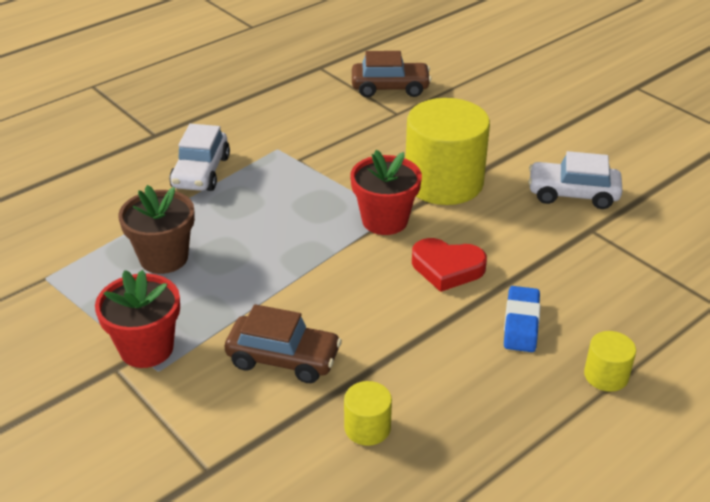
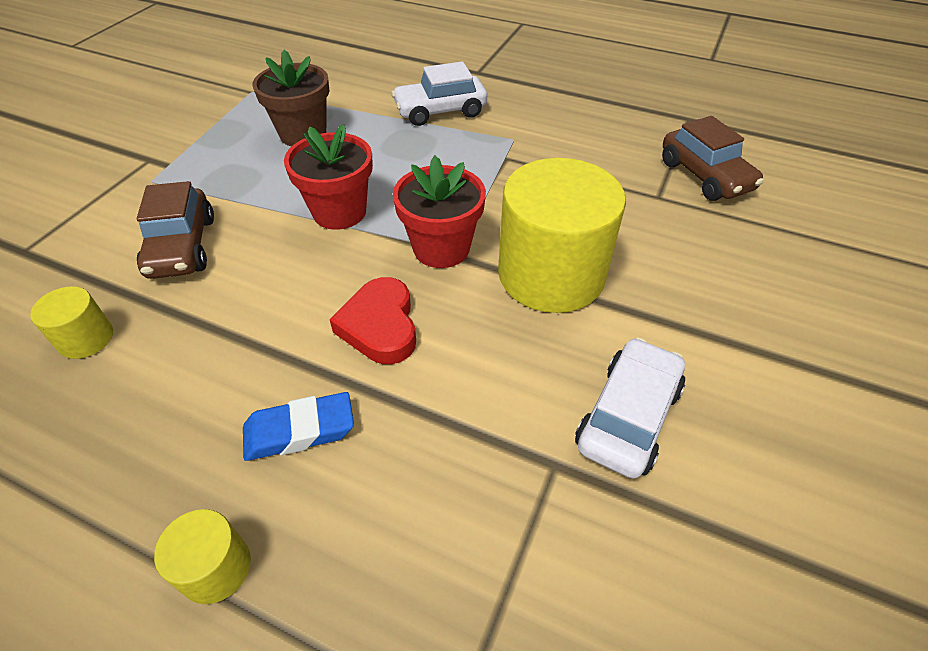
camera: 65 degrees right, 10 degrees up
(146, 348) = (178, 166): red flower pot -> red flower pot (339, 212)
(572, 194) = (628, 417): white car -> white car turned 45 degrees clockwise

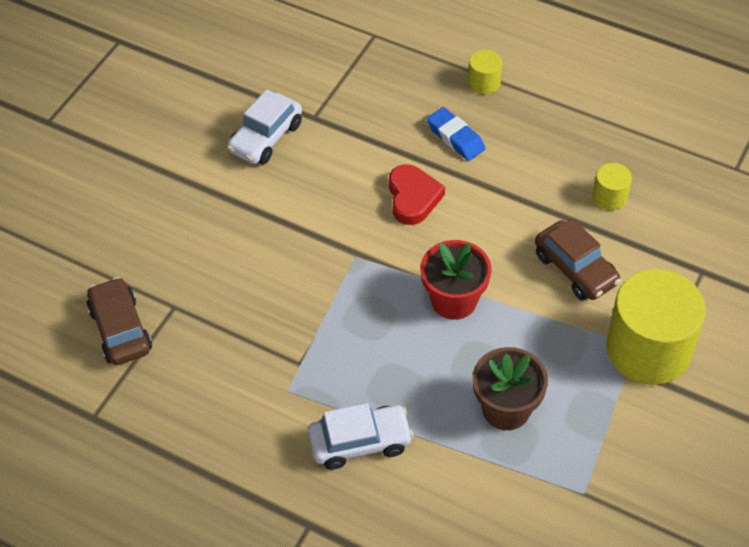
camera: 175 degrees left, 5 degrees up
(182, 247) = (575, 269): brown car -> brown car turned 150 degrees clockwise
(299, 431) = (455, 137): blue eraser -> blue eraser turned 60 degrees clockwise
(441, 248) = (368, 259): red flower pot -> none
(551, 274) = (287, 233): yellow cylinder -> yellow cylinder (648, 349)

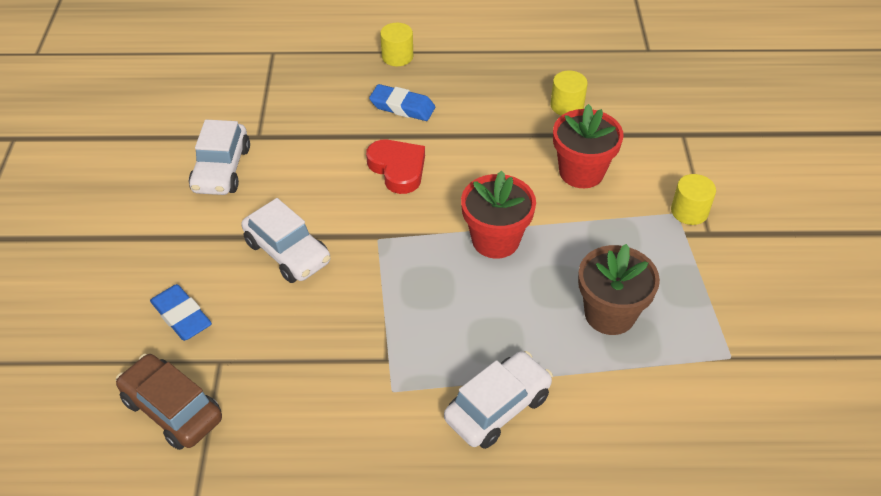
camera: 30 degrees left, 5 degrees down
(166, 257) = (182, 316): none -> blue eraser
(276, 237) = (287, 252): none -> white car
(575, 269) = (581, 172): brown car -> red flower pot
(648, 349) = (689, 211): yellow cylinder -> yellow cylinder, size x0.44

